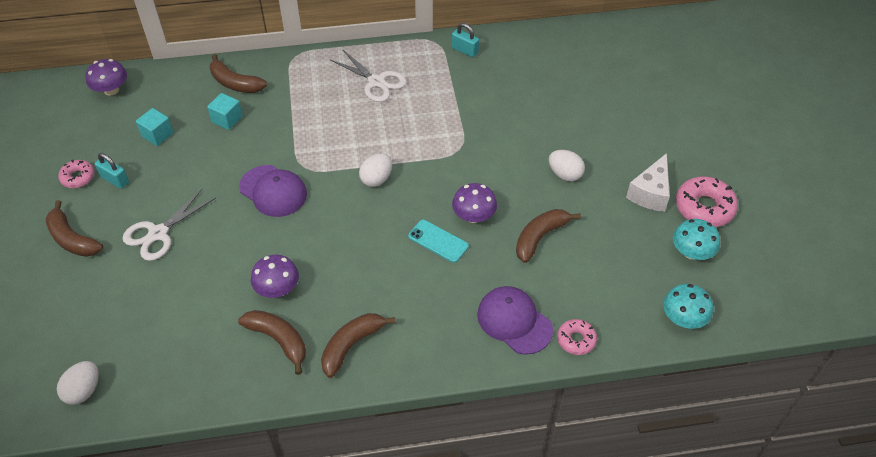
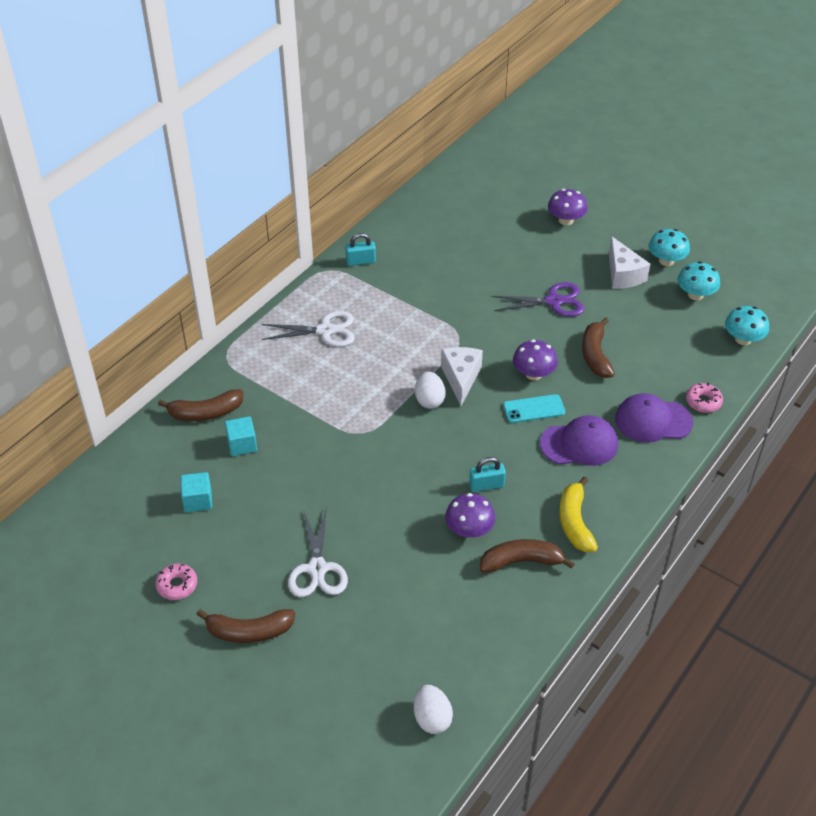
camera: 45 degrees left, 5 degrees down
(111, 90) = (94, 498): purple mushroom -> purple mushroom (566, 220)
(115, 180) = (215, 561): turquoise padlock -> turquoise padlock (486, 485)
(273, 191) = (363, 468): purple cap -> purple cap (579, 444)
(351, 345) = (575, 522): brown banana -> yellow banana
(418, 180) = (461, 378): none -> white cheese
(565, 174) = (554, 301): white egg -> purple scissors
(704, 208) = (666, 261): pink donut -> turquoise mushroom

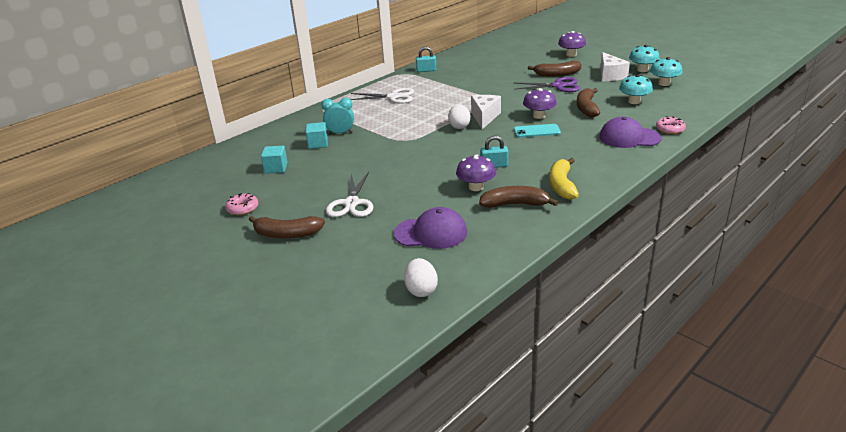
camera: 10 degrees right, 15 degrees down
(205, 413) = (298, 130): brown banana -> brown banana (557, 74)
(268, 419) = (340, 133): none -> turquoise clock
(579, 444) = (570, 147): purple cap -> purple cap (431, 233)
(743, 339) = (701, 102): turquoise mushroom -> turquoise mushroom (634, 101)

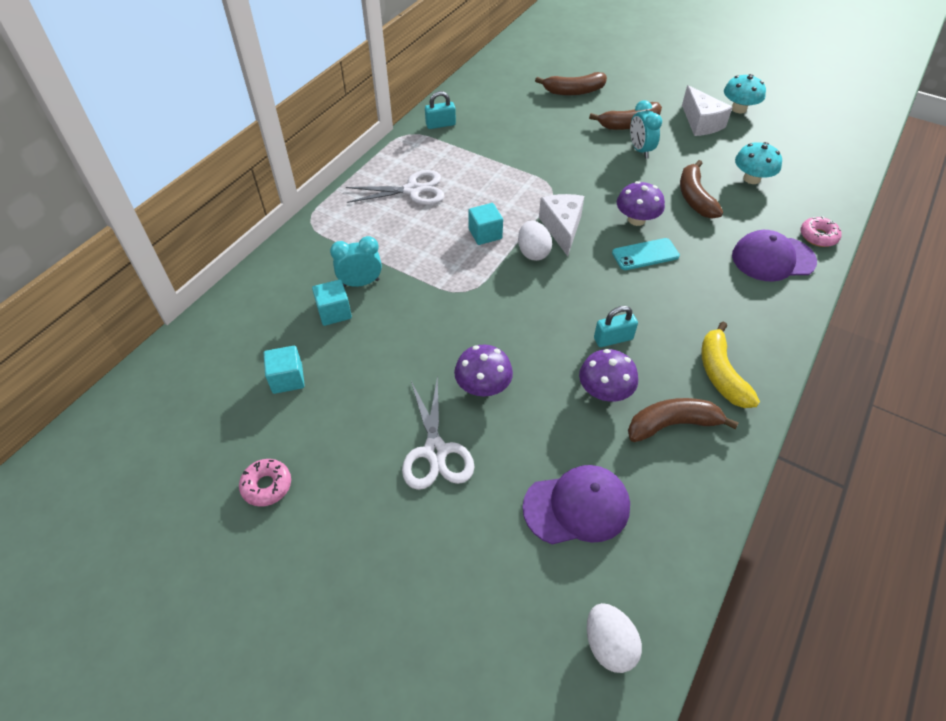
camera: 15 degrees left, 20 degrees up
(287, 234) = (360, 540): brown banana -> brown banana (574, 91)
(431, 117) = (485, 234): none -> turquoise cube
(558, 86) = (640, 150): purple scissors -> turquoise clock
(571, 55) = (633, 79): purple mushroom -> purple mushroom (483, 386)
(664, 83) = (776, 137): turquoise mushroom -> none

